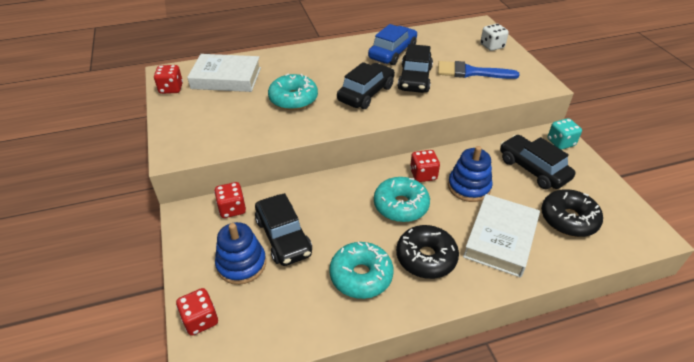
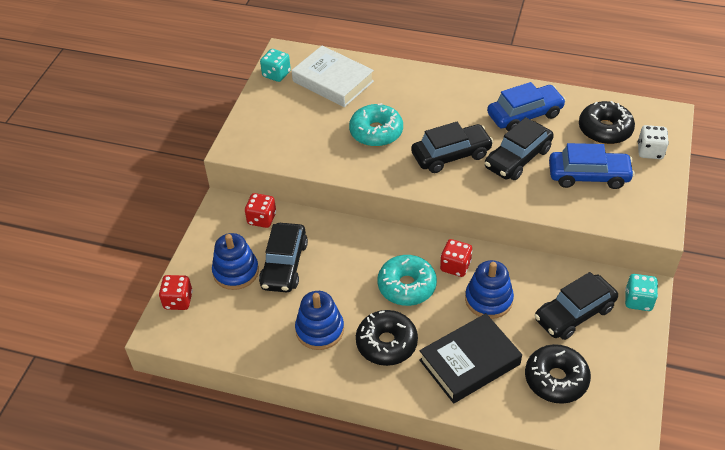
camera: 35 degrees right, 5 degrees up
(171, 89) = (276, 74): red dice -> turquoise dice
(361, 276) = (320, 330): turquoise donut -> blue stacking toy
(452, 44) = (605, 130): none -> black donut
(471, 72) = (588, 176): blue brush -> blue car
(500, 239) = (469, 362): white book -> black book
(533, 169) = (574, 314): black car -> black car turned 120 degrees counterclockwise

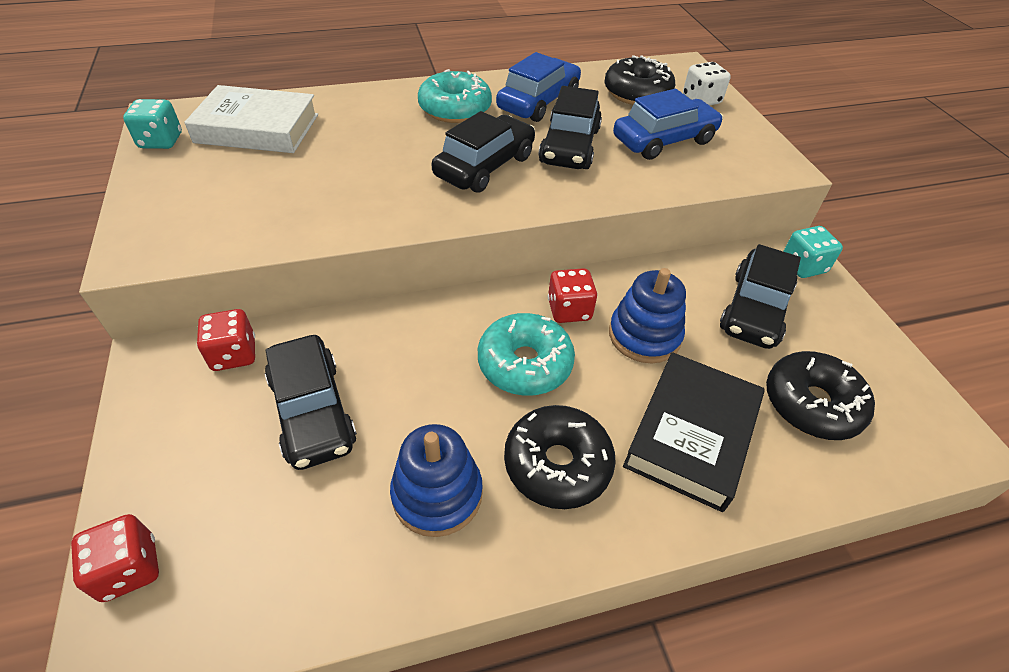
camera: 35 degrees left, 0 degrees up
(236, 272) = (228, 460): blue stacking toy -> none
(376, 132) = (361, 169): turquoise donut -> turquoise donut (455, 109)

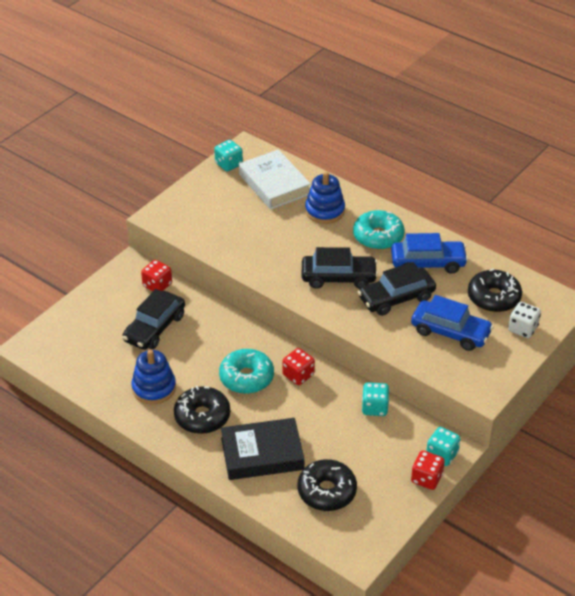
camera: 55 degrees right, 5 degrees down
(129, 569) = (54, 328): red dice -> red dice (426, 478)
(644, 335) = (310, 411): blue stacking toy -> blue stacking toy (325, 211)
(685, 276) = (374, 408): none -> turquoise dice
(754, 310) = (377, 446): black car -> none

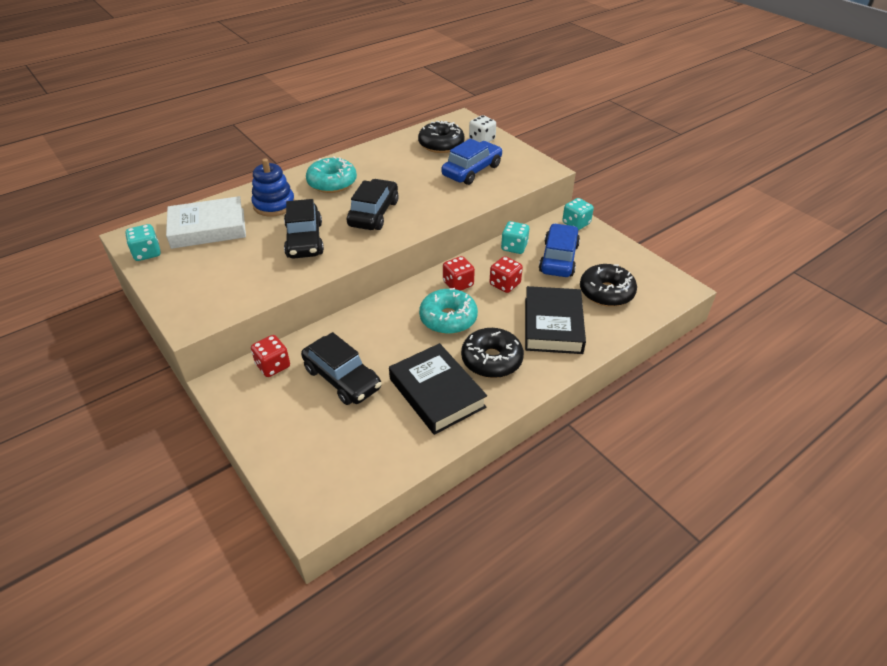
camera: 75 degrees left, 0 degrees up
(154, 388) = (436, 393): blue stacking toy -> black book
(396, 298) = (418, 188): black car -> black car (304, 240)
(426, 478) = (600, 236): red dice -> red dice (505, 284)
(428, 263) = (382, 165): blue car -> blue car (558, 258)

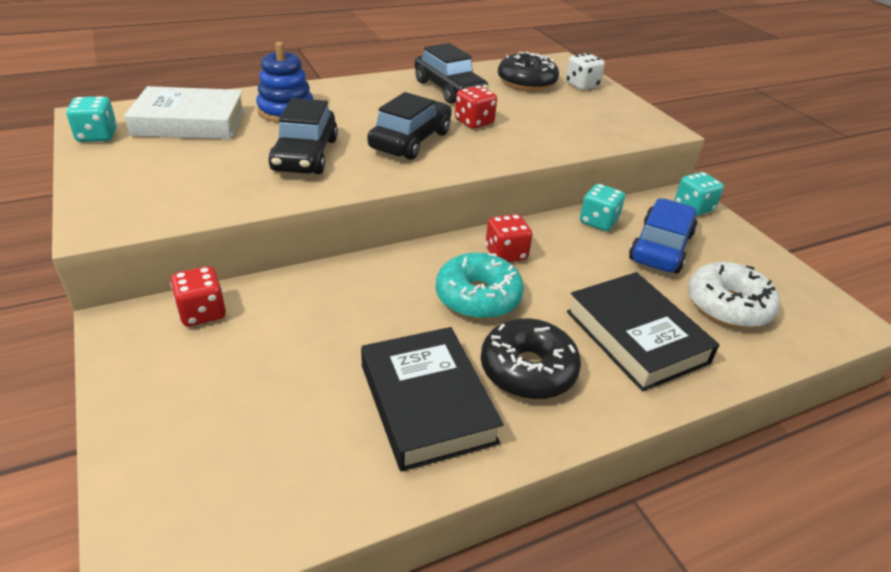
camera: 10 degrees right, 5 degrees down
(332, 183) = (371, 100): turquoise donut -> none
(342, 378) = (292, 350): black car -> black car (449, 89)
(472, 170) = (559, 115): blue car -> none
(505, 284) = (574, 266): red dice -> red dice (474, 122)
(553, 325) = (636, 337): black book -> black book turned 45 degrees counterclockwise
(606, 292) = (728, 306): black donut -> white donut

